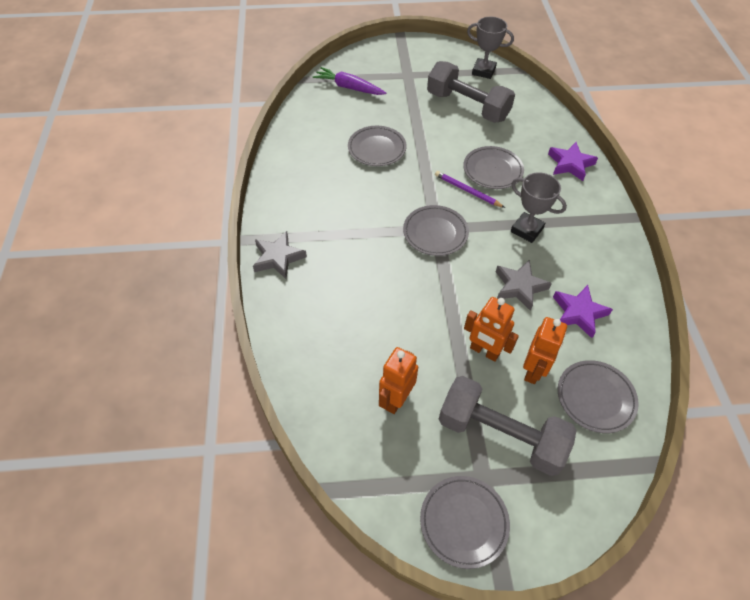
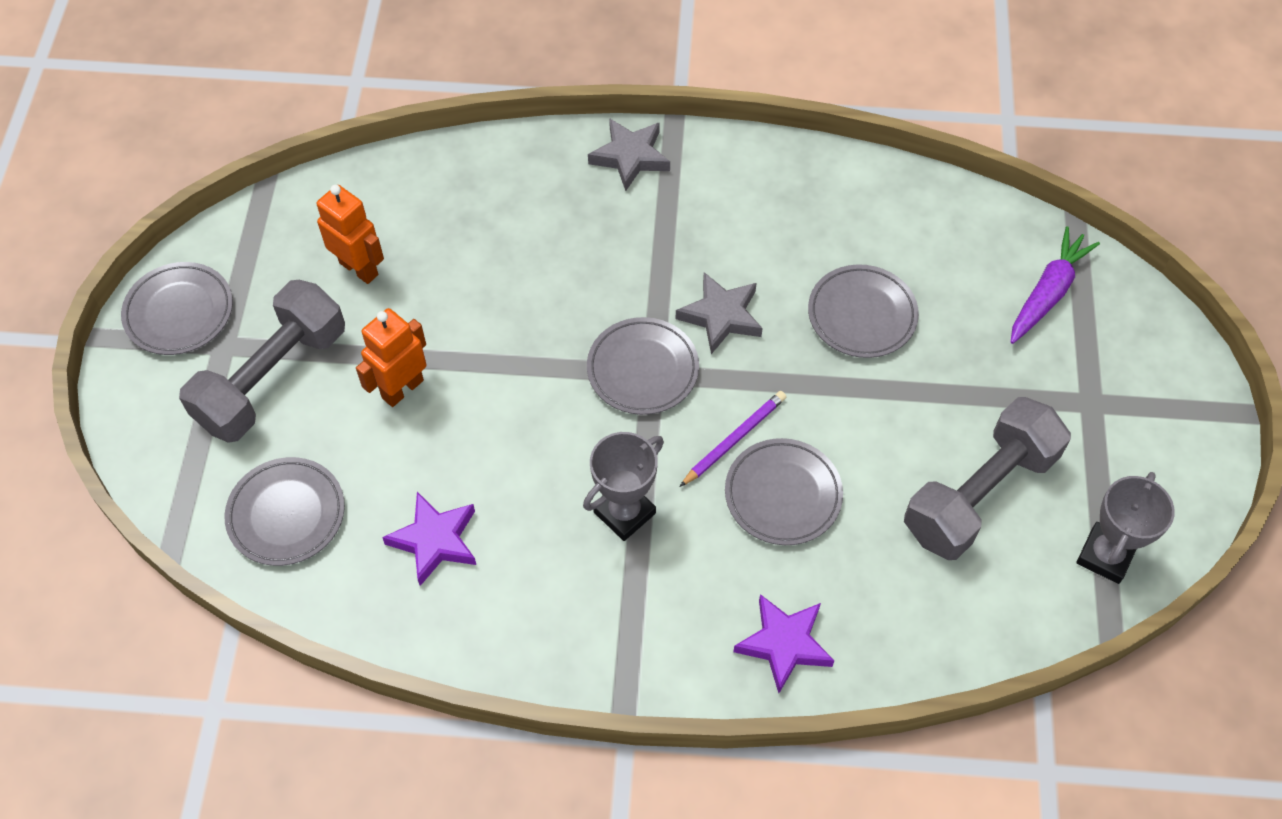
camera: 100 degrees right, 5 degrees up
(519, 287) = (505, 467): grey star -> grey star (721, 316)
(533, 371) = (353, 445): orange robot -> none

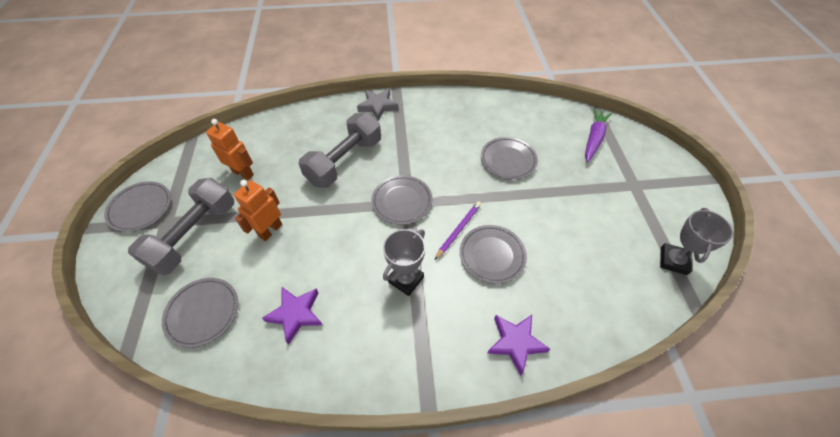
camera: 10 degrees left, 5 degrees down
(721, 316) = (437, 170): grey star -> none
(979, 494) = (596, 238): grey dumbbell -> grey dumbbell (344, 161)

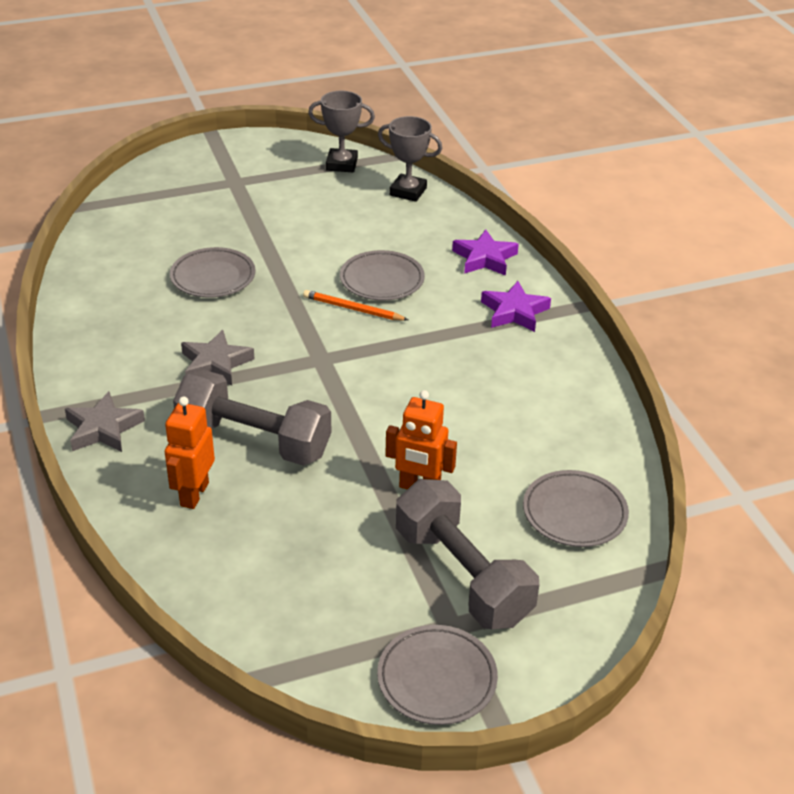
camera: 105 degrees left, 15 degrees down
(194, 235) = (462, 575): grey dumbbell -> grey dumbbell turned 45 degrees clockwise
(243, 173) = (313, 563): orange robot -> orange robot (194, 494)
(296, 314) = (533, 424): purple star -> purple star (514, 312)
(402, 201) = (320, 364): grey plate -> none
(406, 279) = (444, 342): grey trophy -> grey trophy (408, 191)
(418, 152) = (215, 363): none -> grey star
(458, 230) = (353, 309): purple pencil -> orange pencil
(593, 139) = (153, 208): purple carrot -> none

